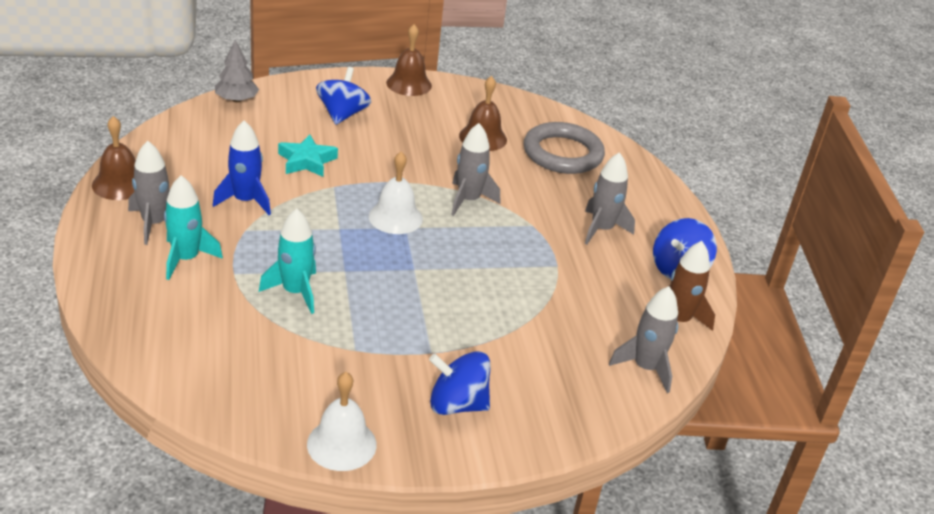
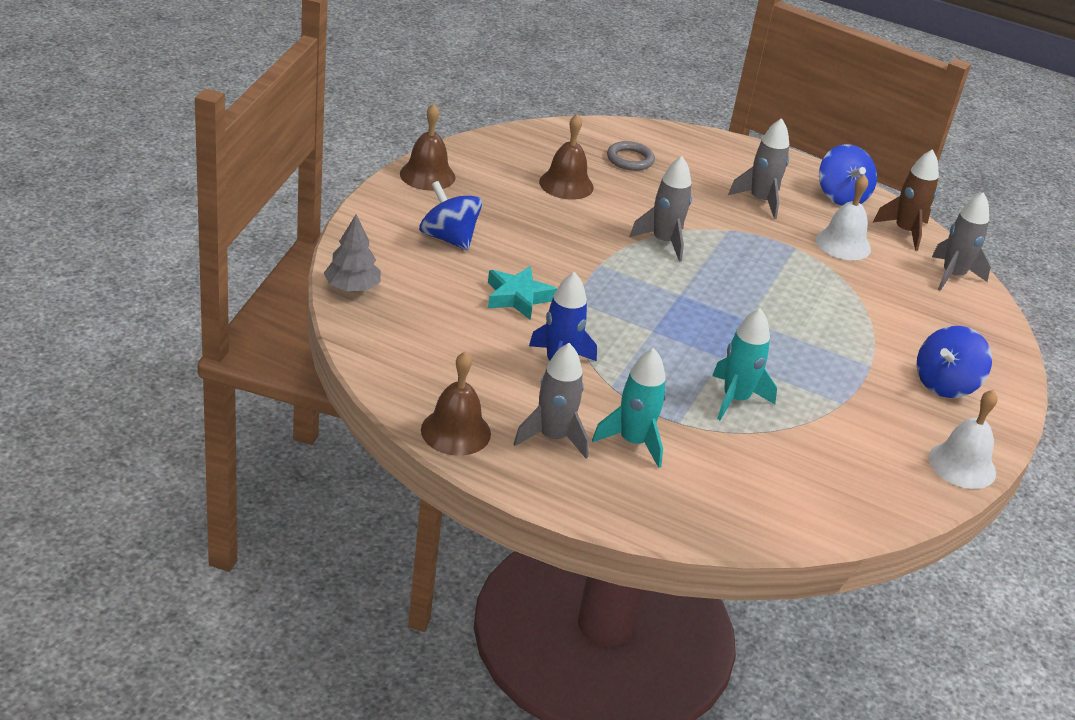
camera: 55 degrees left, 0 degrees up
(395, 217) = (659, 292): white bell -> white bell (843, 244)
(562, 153) = (630, 159): grey ring -> grey ring, size x0.54

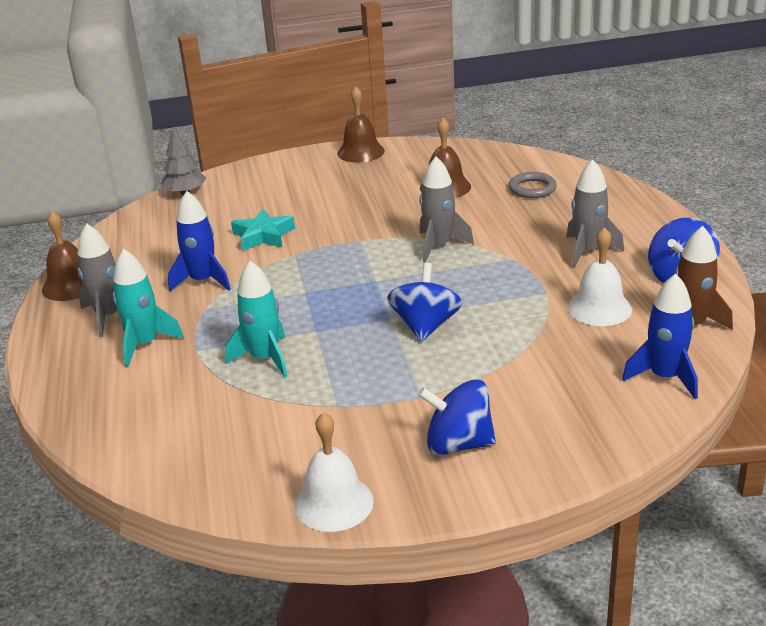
camera: 60 degrees right, 5 degrees down
(448, 238) = (295, 189): blue spinning top -> blue spinning top (425, 326)
(952, 276) = (665, 377): grey rocket -> blue rocket

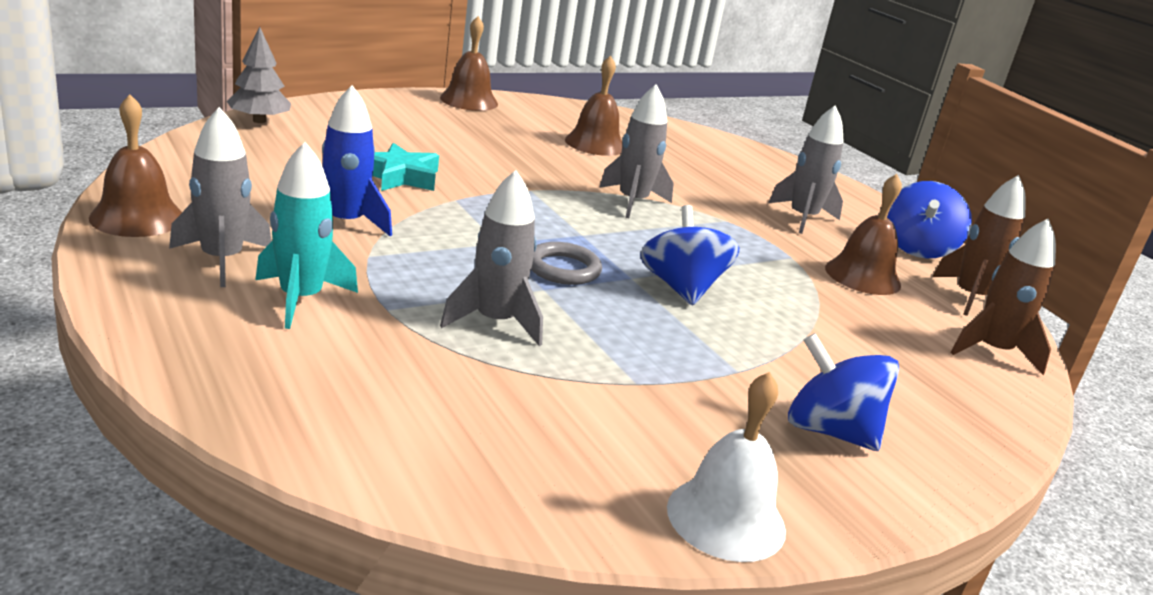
camera: 25 degrees left, 5 degrees down
(265, 358) = (495, 322): turquoise rocket -> grey rocket
(458, 444) = (829, 431): blue spinning top -> blue spinning top turned 45 degrees clockwise
(532, 188) = (694, 153): grey ring -> grey ring (563, 269)
(599, 308) = (862, 276): white bell -> brown bell
(665, 377) = (992, 351): blue rocket -> brown rocket

